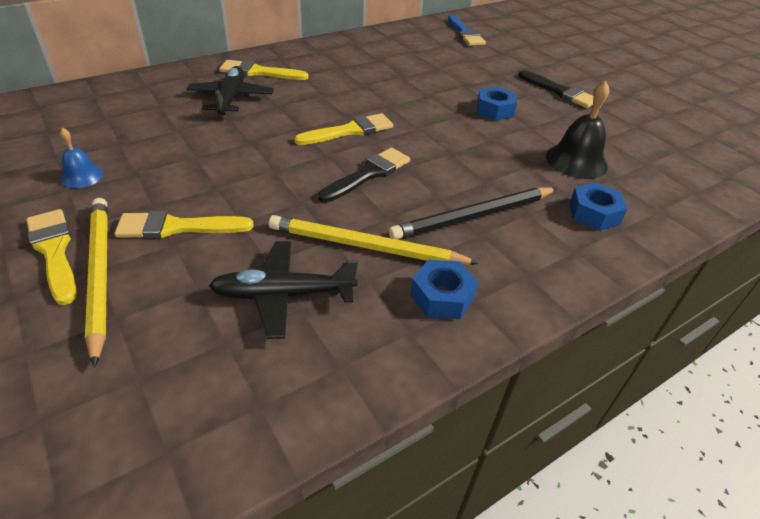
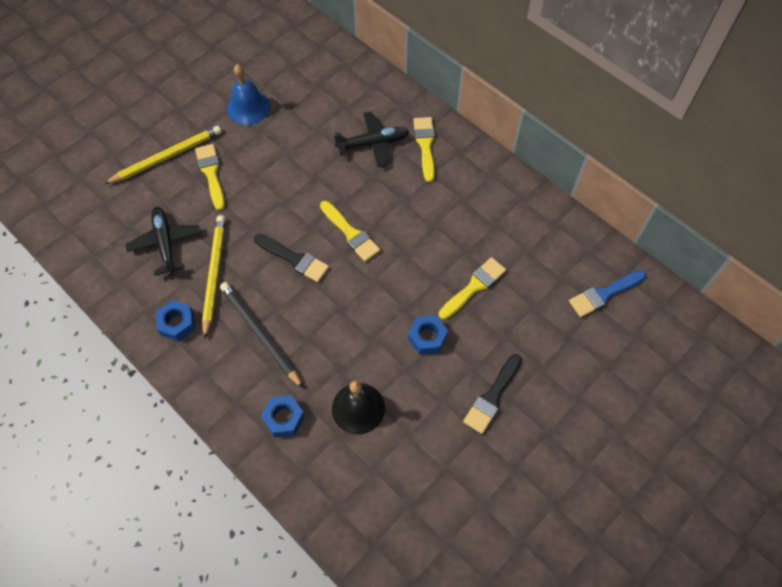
camera: 80 degrees right, 20 degrees up
(54, 251) = (180, 130): yellow brush -> yellow brush (474, 287)
(82, 176) = (248, 107): blue bell -> blue bell, size x1.74

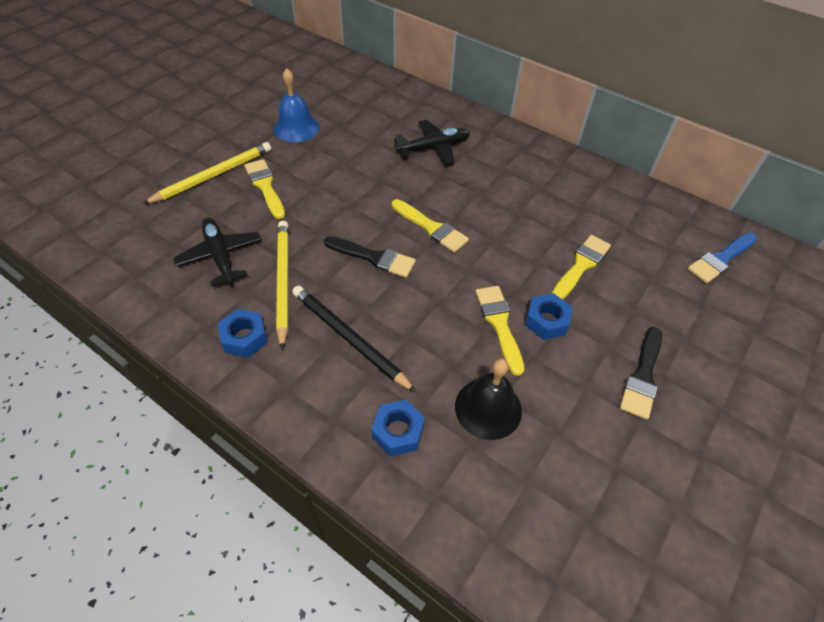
camera: 10 degrees left, 10 degrees down
(425, 145) = (488, 145): yellow brush -> yellow brush (499, 324)

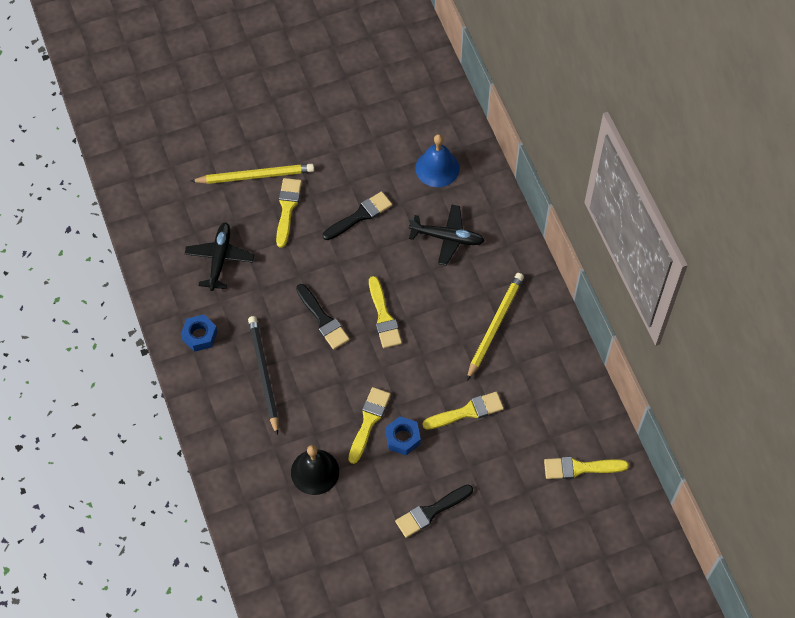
camera: 35 degrees right, 10 degrees up
(283, 281) = (248, 305): yellow pencil -> yellow pencil (494, 326)
(296, 128) = (349, 155): blue bell -> blue bell (437, 168)
(341, 164) = (360, 215): none -> black brush
(398, 431) = (251, 453): blue nut -> none
(721, 259) = (580, 468): blue brush -> yellow brush

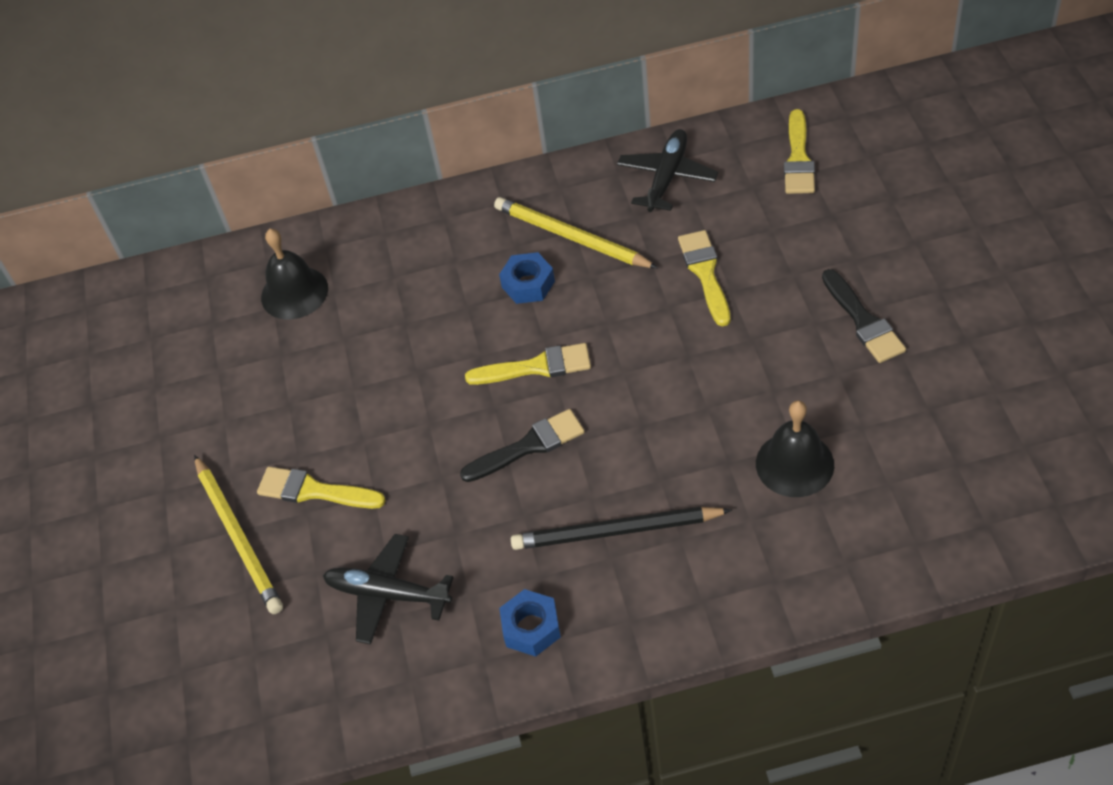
camera: 75 degrees left, 10 degrees down
(255, 176) = (239, 537): yellow pencil -> yellow pencil turned 150 degrees clockwise
(360, 215) = (352, 391): black brush -> none
(369, 421) = (712, 391): yellow brush -> none
(402, 438) = (743, 350): blue nut -> blue nut (528, 284)
(437, 168) = (294, 292): blue bell -> black bell
(447, 238) = (416, 286): black plane -> black plane (667, 177)

